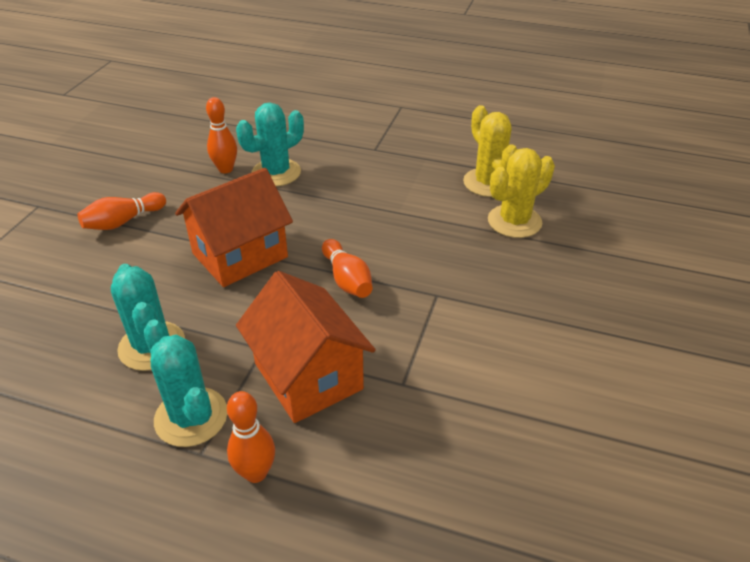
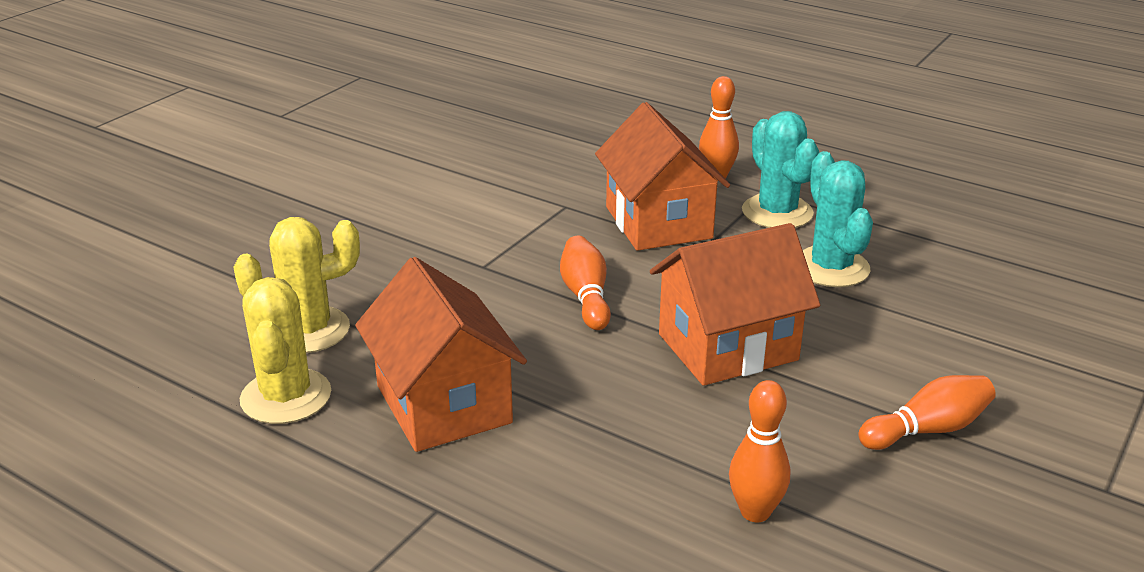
camera: 165 degrees left, 10 degrees down
(276, 173) = (654, 484): turquoise cactus -> none
(401, 192) = (443, 404): none -> orange house

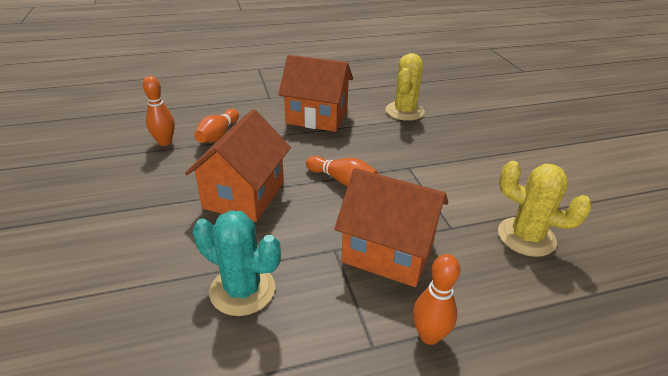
camera: 130 degrees right, 5 degrees up
(286, 397) = (365, 95): yellow cactus -> yellow cactus (526, 237)
(777, 212) = (336, 325): turquoise cactus -> none
(927, 430) = (108, 209): orange bowling pin -> orange bowling pin (218, 135)

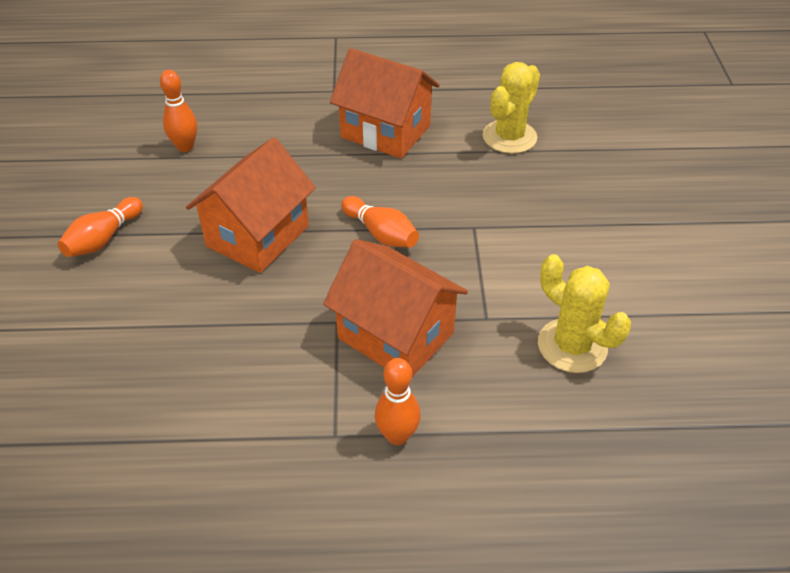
camera: 15 degrees right, 10 degrees up
(218, 135) = (251, 144): orange bowling pin -> orange bowling pin (103, 238)
(242, 290) = (223, 351): turquoise cactus -> none

